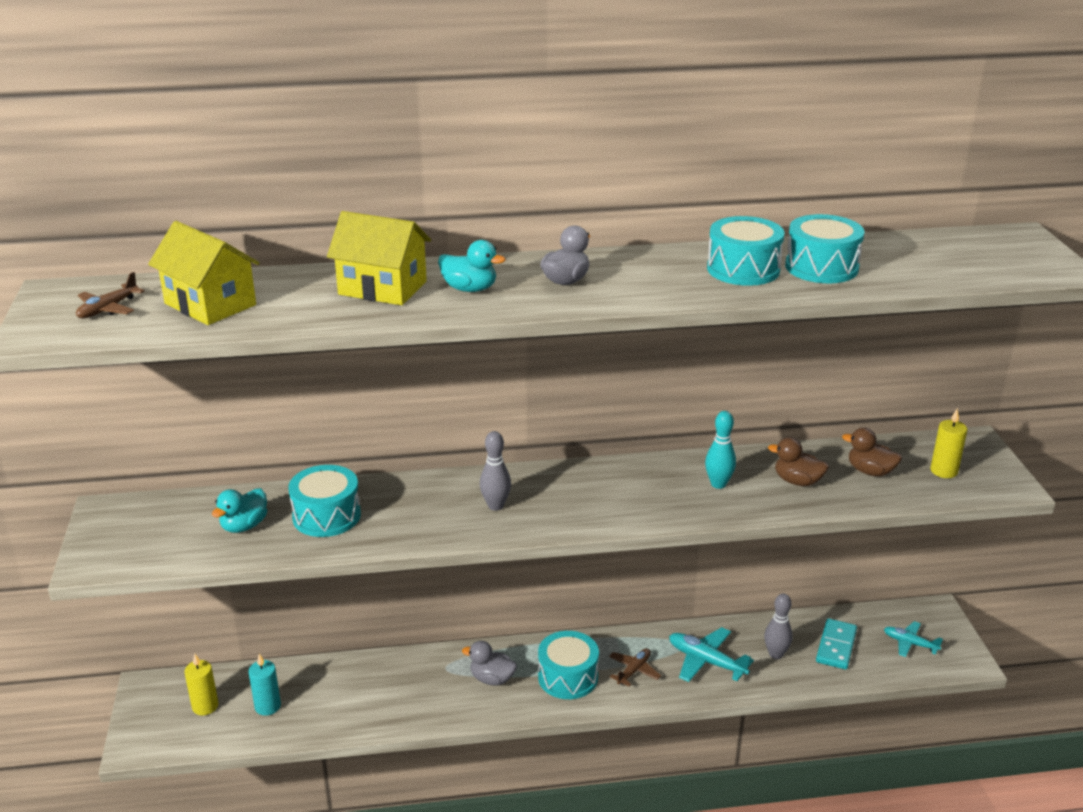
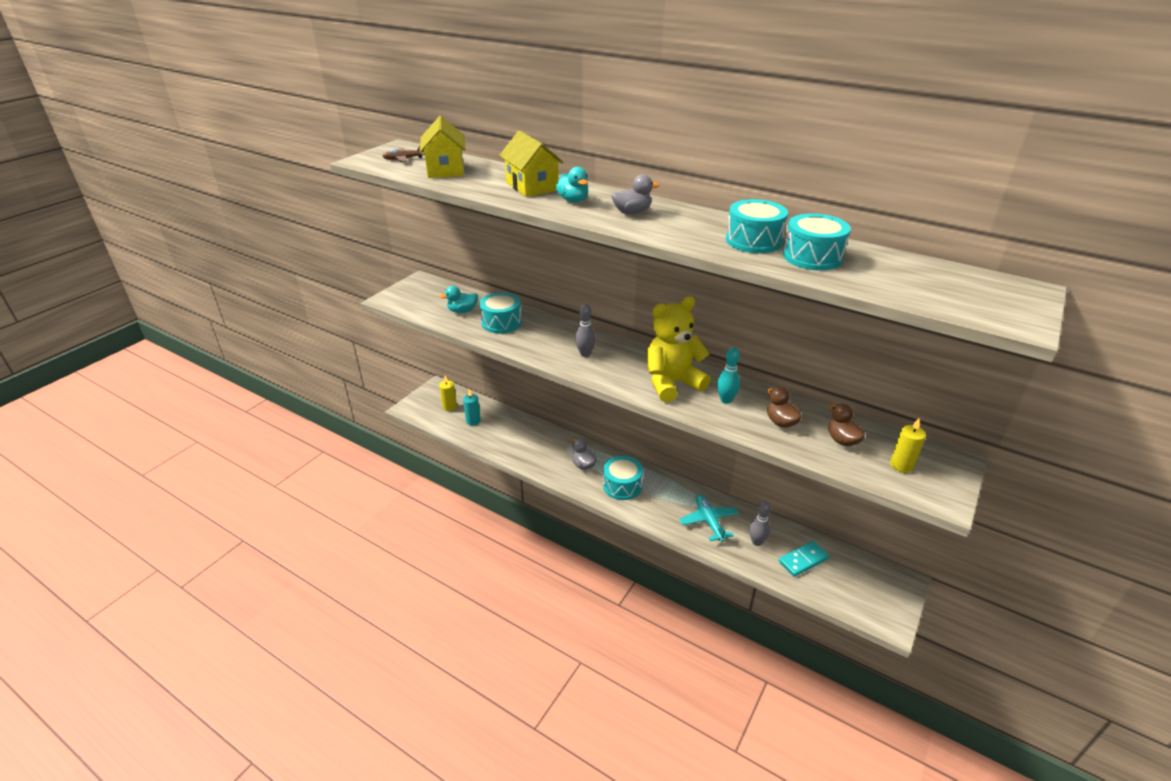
camera: 40 degrees right, 5 degrees up
(634, 670) = (661, 502): brown plane -> none
(641, 493) = (672, 383): none -> yellow teddy bear
(910, 643) = (859, 588): turquoise plane -> none

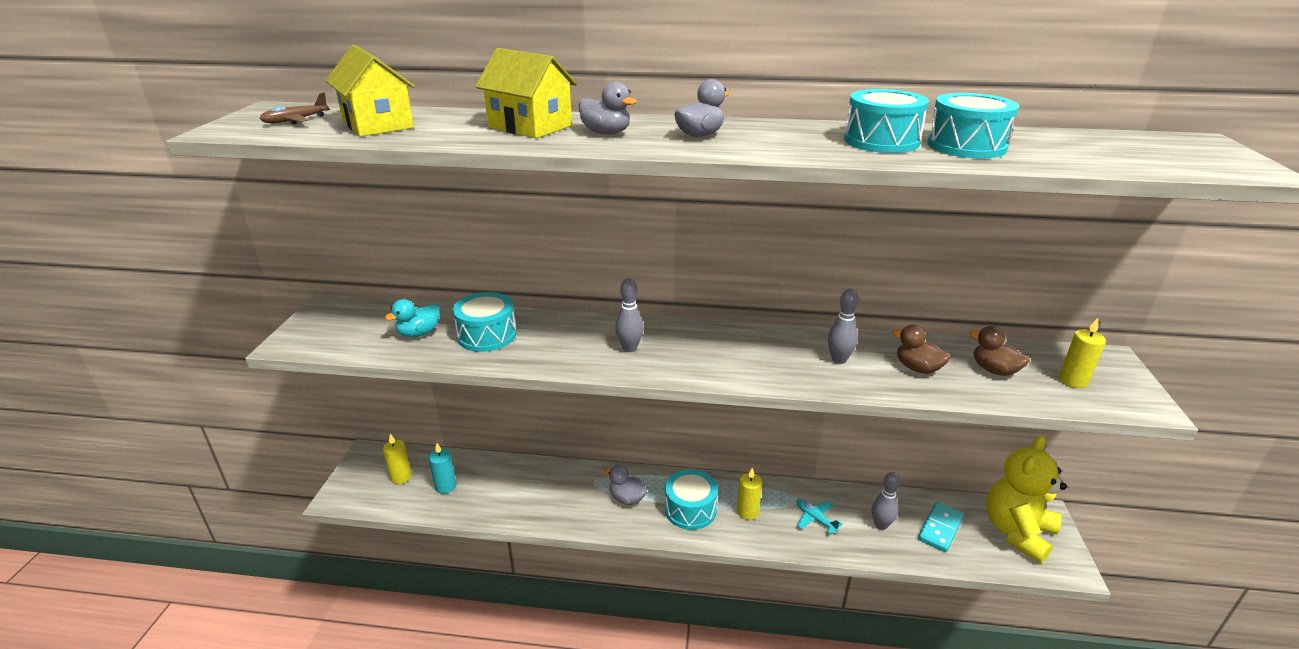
camera: 25 degrees left, 5 degrees down
(573, 200) = (606, 133): turquoise duck -> grey duck
(662, 500) = (747, 512): none -> yellow candle
(672, 383) = (763, 356): yellow teddy bear -> yellow teddy bear (1017, 532)
(709, 521) = (815, 519): turquoise plane -> turquoise plane, size x0.65
(726, 400) = (839, 359): turquoise bowling pin -> grey bowling pin

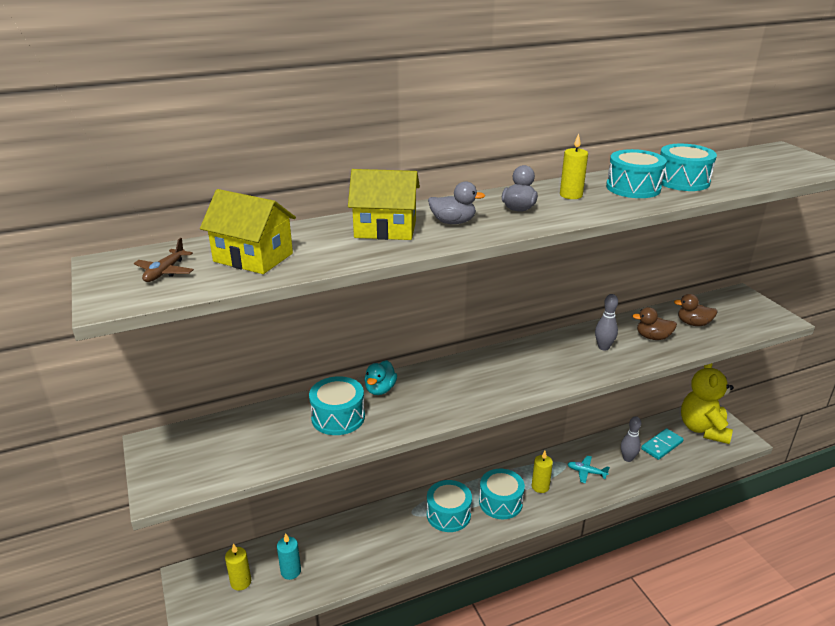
camera: 30 degrees left, 0 degrees up
(419, 333) = (276, 436): turquoise duck -> turquoise duck (380, 389)
(627, 498) = (448, 514): grey duck -> turquoise drum
(629, 348) = (460, 388): grey bowling pin -> none
(940, 528) = (661, 445): turquoise domino -> turquoise domino turned 45 degrees clockwise
(1073, 381) = (737, 316): yellow candle -> yellow candle (571, 195)

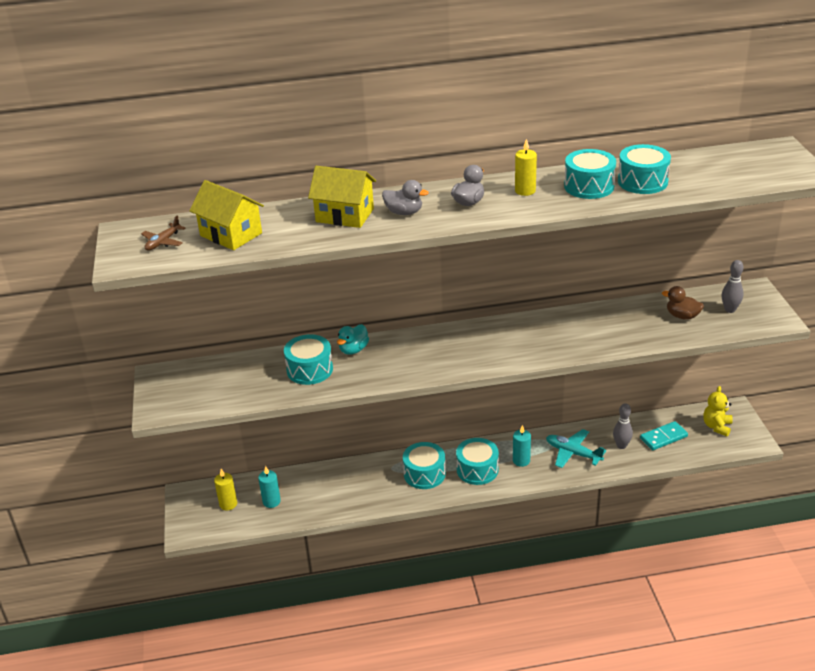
camera: 15 degrees right, 5 degrees up
(540, 486) = (521, 461): yellow candle -> turquoise candle
(586, 472) = (573, 453): turquoise plane -> turquoise plane, size x1.54
(603, 347) = (577, 331): grey bowling pin -> grey bowling pin (730, 310)
(652, 337) = (632, 326): brown duck -> none
(703, 429) = (716, 426): yellow teddy bear -> yellow teddy bear, size x0.56

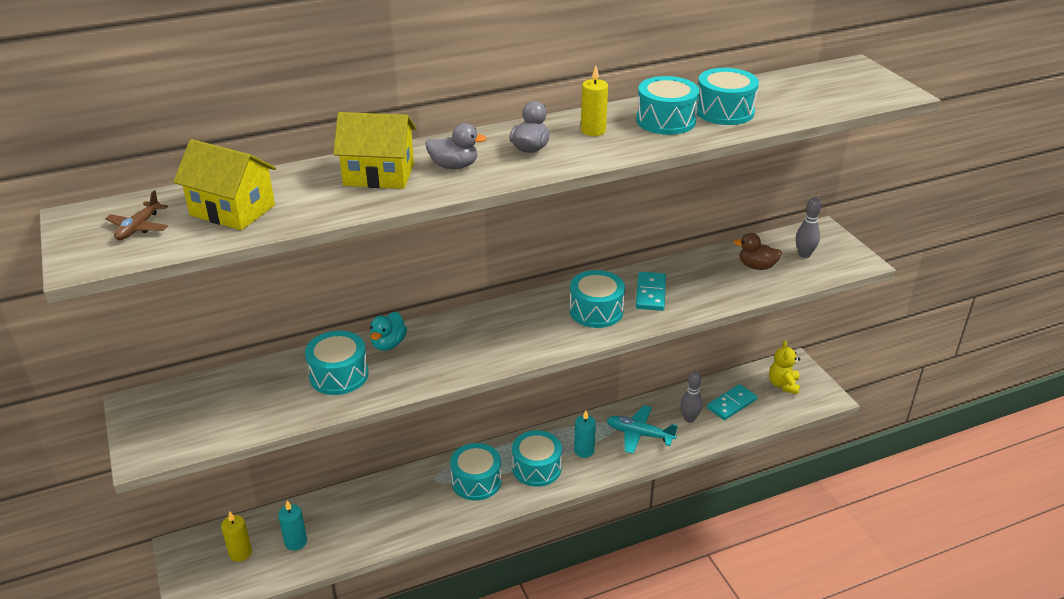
camera: 15 degrees left, 0 degrees up
(529, 340) = (596, 311): none -> turquoise drum
(580, 330) = (650, 293): none -> turquoise domino

